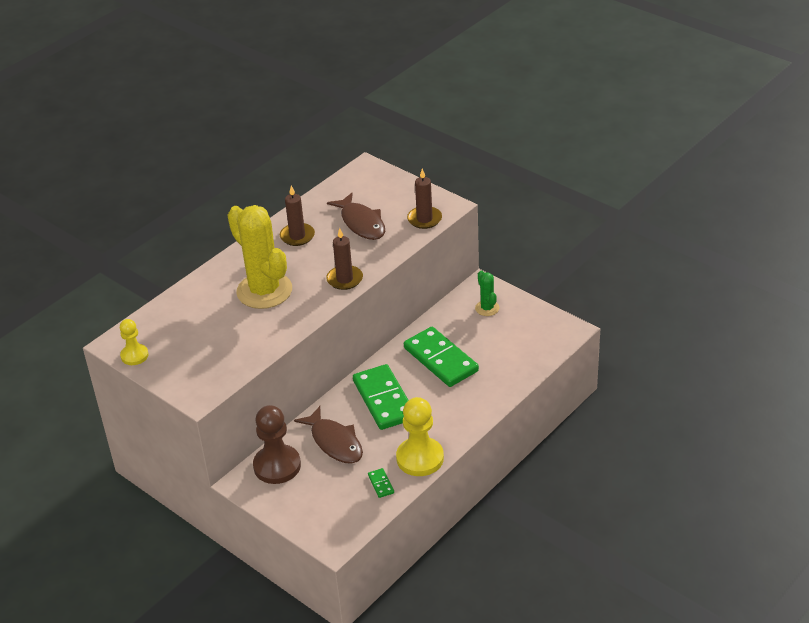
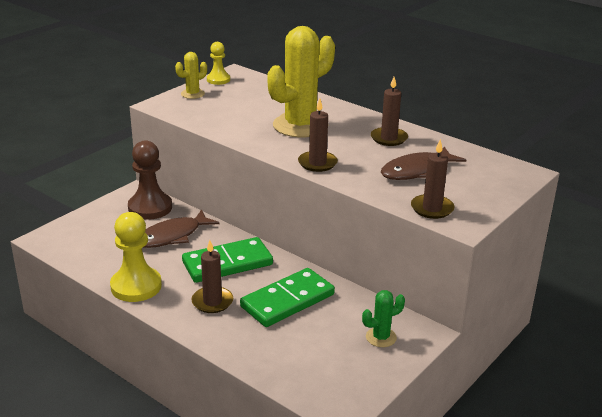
camera: 85 degrees right, 10 degrees down
(173, 373) = (192, 94): none -> yellow cactus
(381, 484) = (108, 263): green domino -> none
(443, 405) = (212, 302): none -> brown candle

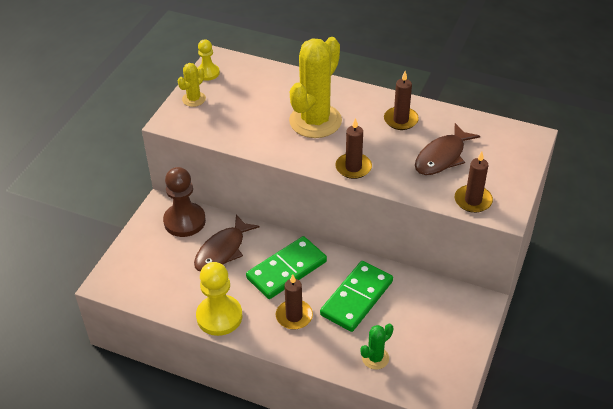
camera: 15 degrees left, 15 degrees up
(381, 337) = (448, 317): green cactus -> green cactus (375, 358)

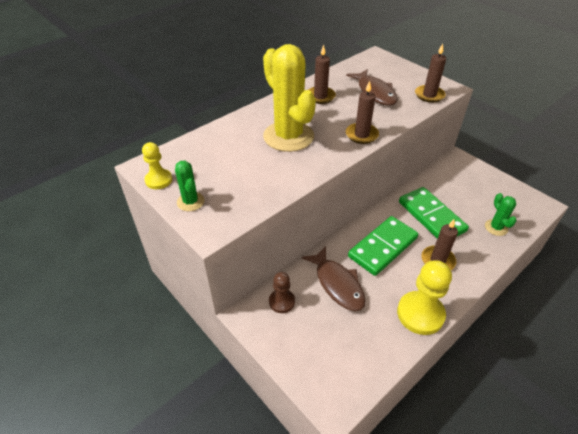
camera: 65 degrees left, 0 degrees up
(184, 221) = (282, 301): brown pawn -> brown pawn, size x0.58
(194, 99) = (190, 202): yellow cactus -> green cactus
(287, 270) = (383, 247): green domino -> green domino turned 60 degrees clockwise

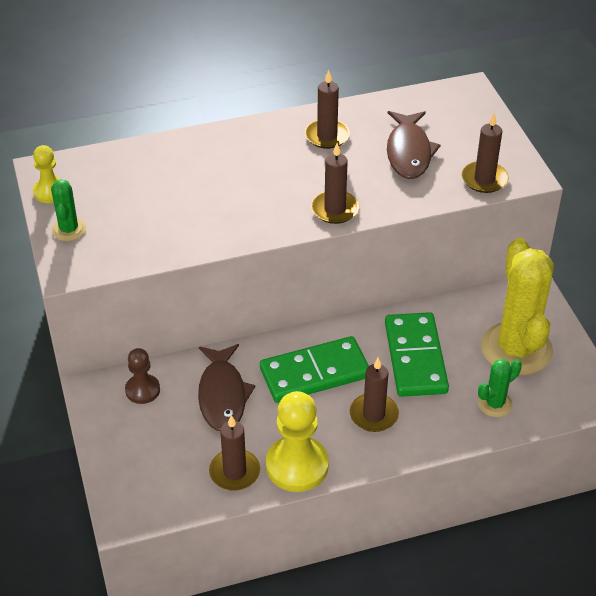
camera: 25 degrees right, 0 degrees up
(288, 136) = (239, 182): yellow cactus -> yellow cactus (516, 349)
(385, 336) = (234, 472): none -> brown candle
(496, 227) = (495, 404): green cactus -> green cactus turned 45 degrees clockwise

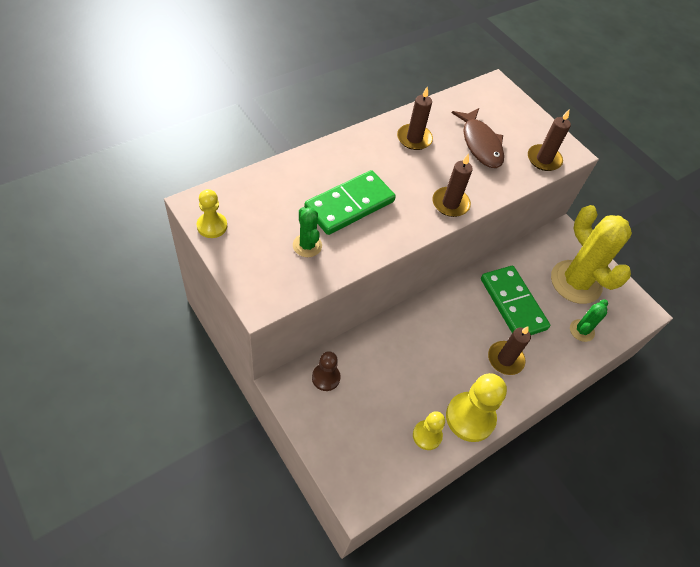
camera: 25 degrees left, 10 degrees up
(69, 229) = (244, 261): green cactus -> green cactus (307, 245)
(222, 395) = (389, 368): brown fish -> none
(234, 472) = (427, 435): brown candle -> yellow pawn
(315, 373) = (449, 333): green domino -> green domino (350, 205)

